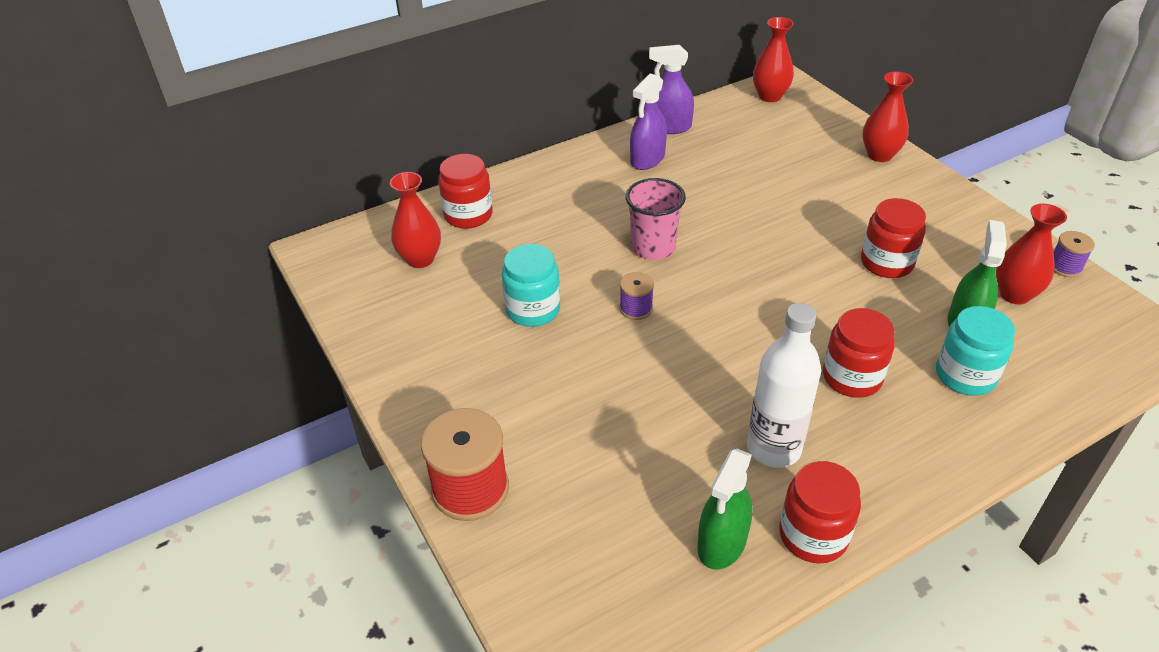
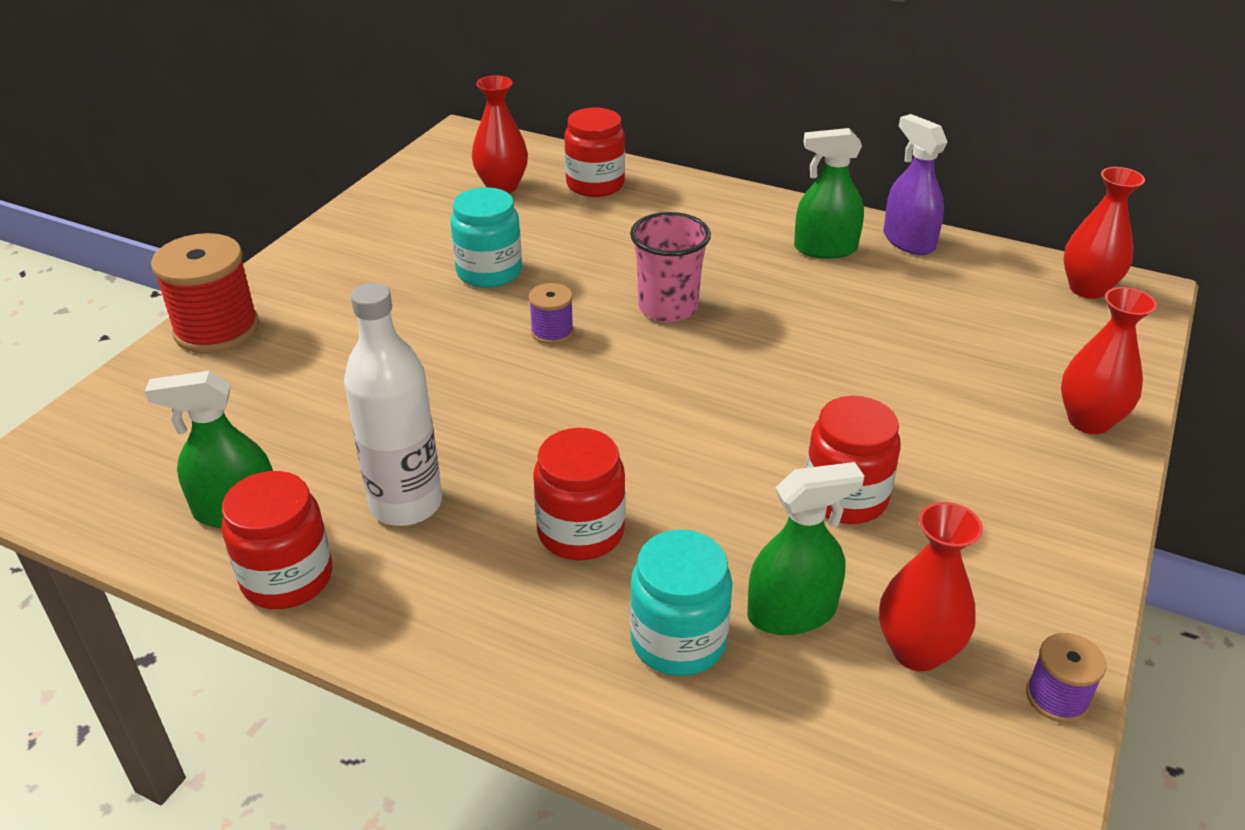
camera: 55 degrees right, 5 degrees down
(647, 159) = (825, 249): purple spray bottle -> green spray bottle

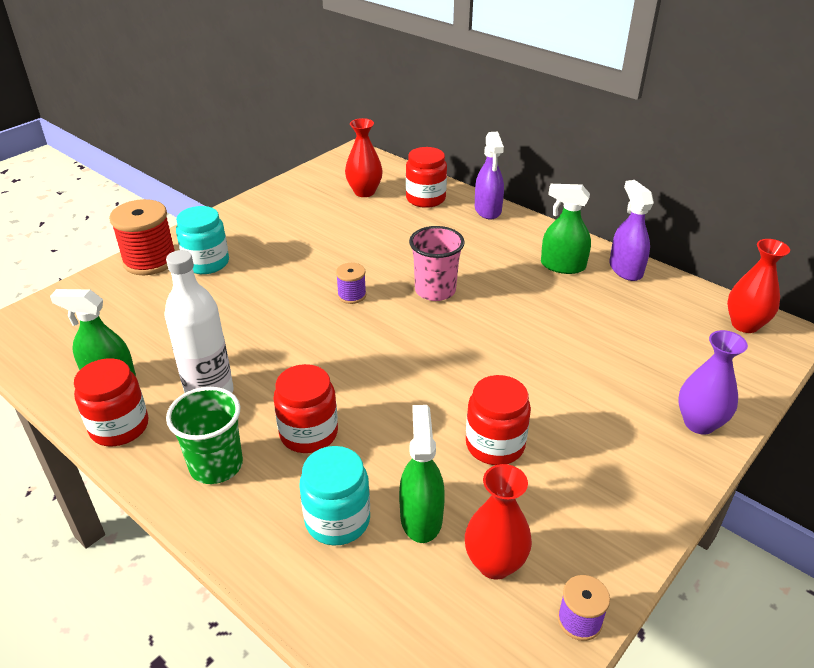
camera: 15 degrees right, 0 degrees up
(465, 603) = (216, 465): none -> green cup
(489, 272) = (330, 248): turquoise jar -> turquoise jar (206, 263)
(689, 188) = (488, 210): none -> purple spray bottle
(792, 612) = (421, 517): green spray bottle -> green spray bottle turned 90 degrees counterclockwise
(1089, 421) = (699, 423): red vase -> purple vase

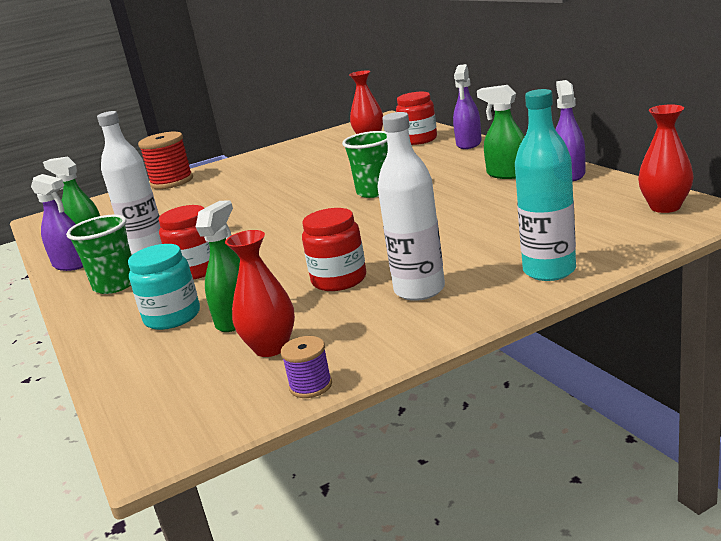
camera: 25 degrees right, 15 degrees down
(119, 427) = (71, 264): red jar -> purple spray bottle
(206, 263) = (210, 182): turquoise jar -> none
(352, 295) = (303, 196): purple spool -> none
(435, 290) = (375, 192): pink cup -> green cup
(592, 458) = (419, 290): none -> white bottle
(699, 423) = (549, 271): purple vase -> turquoise bottle

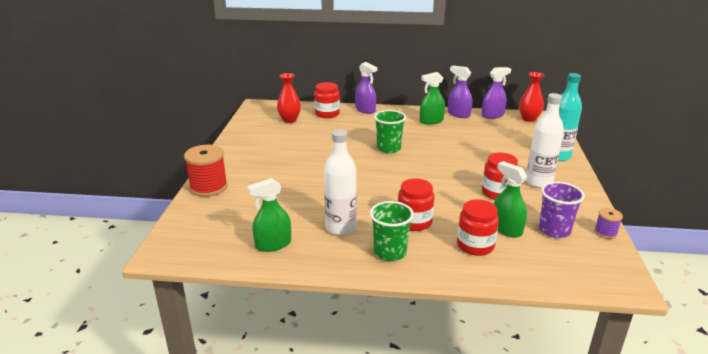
camera: 60 degrees left, 5 degrees up
(71, 264) = (314, 260): purple spray bottle -> purple spray bottle (492, 115)
(172, 317) = (475, 245): turquoise jar -> red jar
(271, 348) = (554, 230): red vase -> purple cup

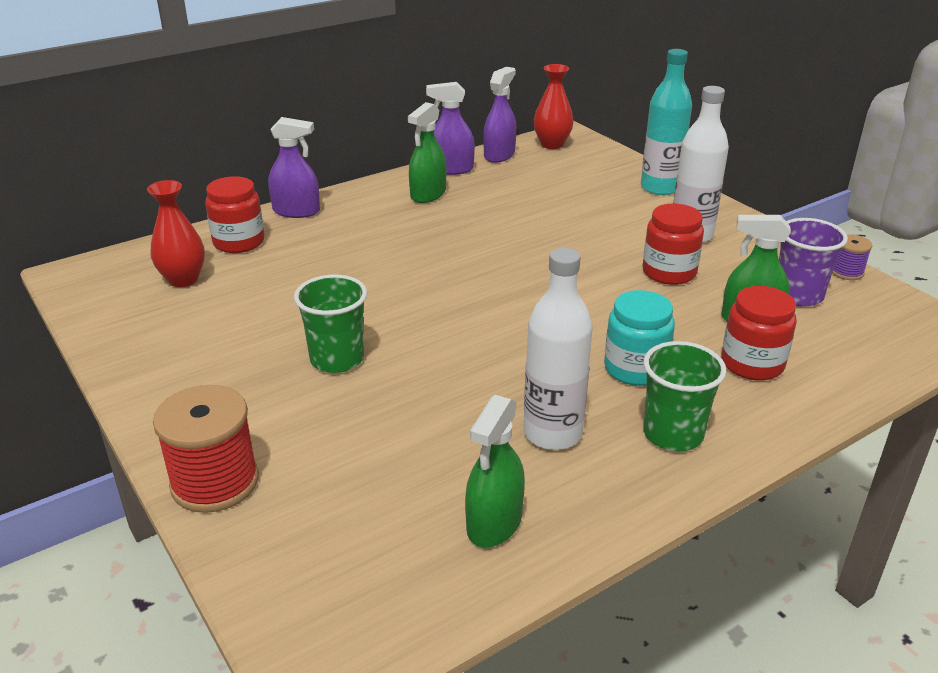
camera: 40 degrees left, 5 degrees up
(388, 148) = (430, 265): green cup -> green cup (337, 359)
(414, 222) = (635, 369): red jar -> turquoise jar

